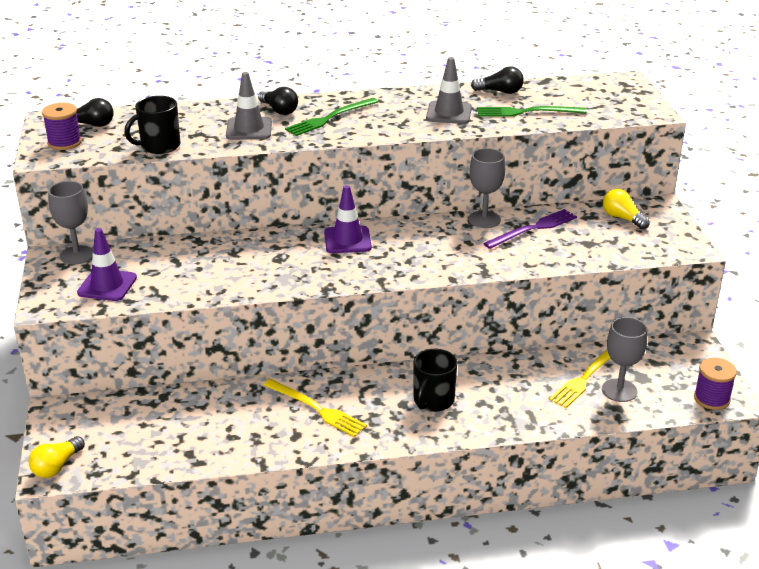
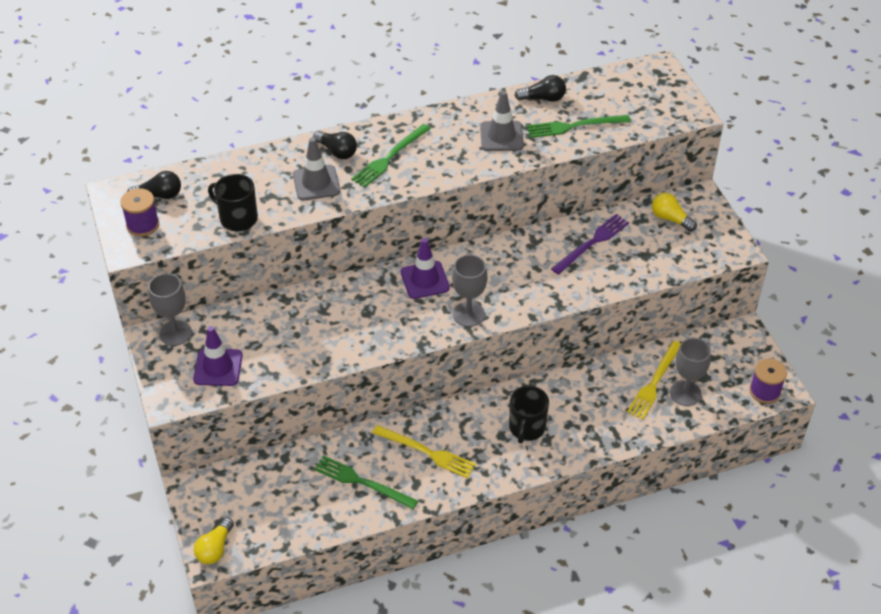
camera: 10 degrees left, 15 degrees up
(159, 146) = (237, 218): black mug -> black mug turned 75 degrees clockwise
(237, 427) = (362, 482): none -> green fork
(484, 219) = (545, 237): grey goblet -> grey goblet (468, 314)

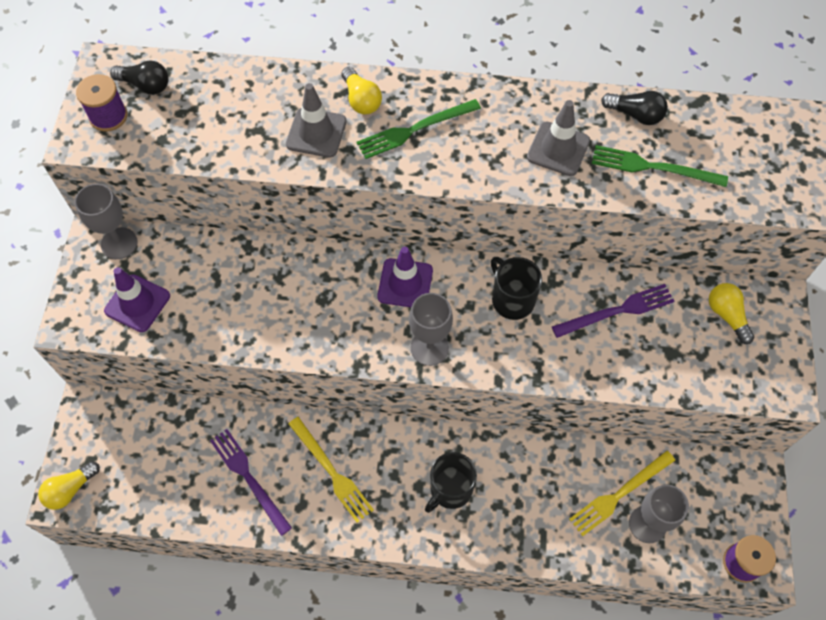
camera: 25 degrees right, 15 degrees up
(237, 218) = (208, 146): black mug -> black mug (512, 300)
(337, 151) = (361, 100): black light bulb -> yellow light bulb
(362, 482) = (249, 478): green fork -> purple fork

